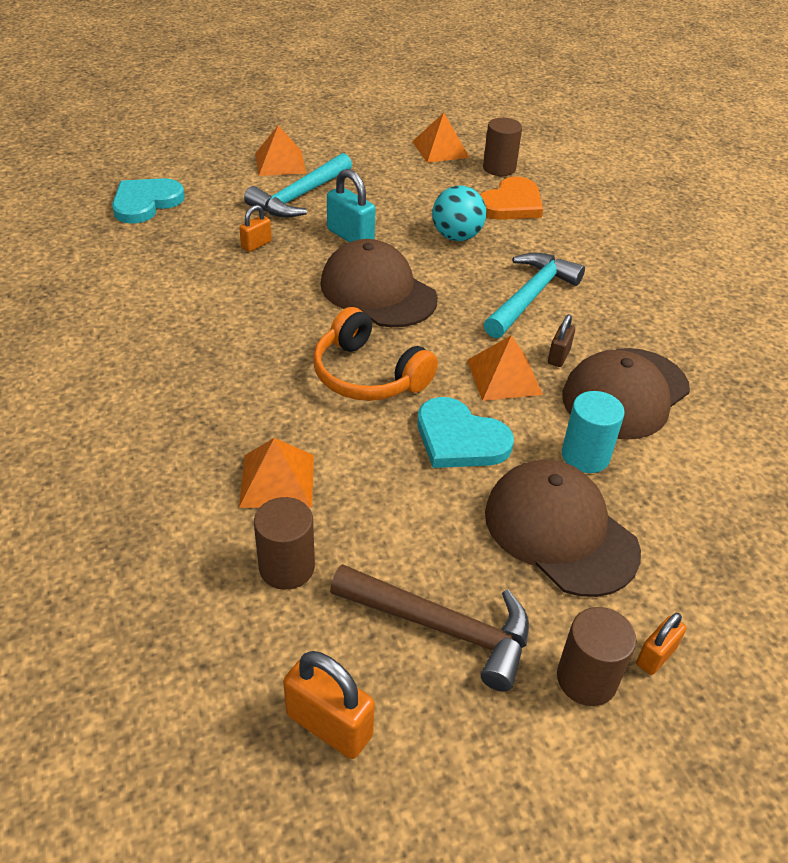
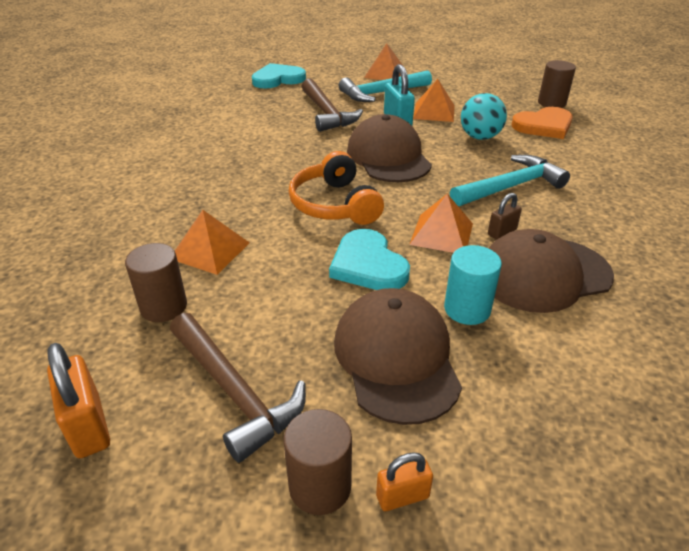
camera: 30 degrees right, 5 degrees down
(256, 244) = (327, 113): orange padlock -> brown hammer
(440, 149) = (512, 84): orange pyramid -> orange pyramid (434, 112)

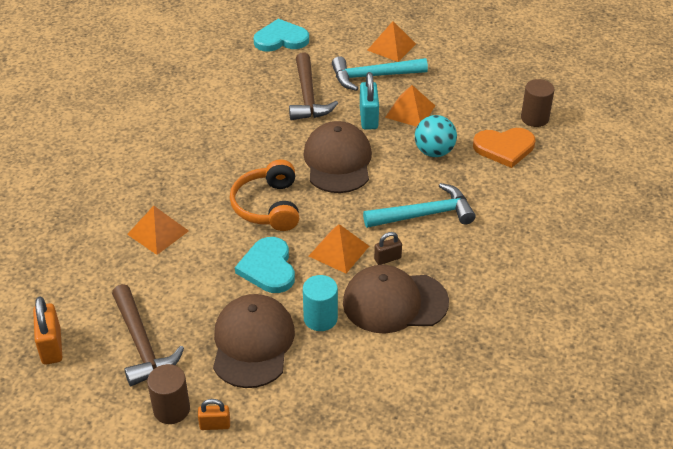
camera: 15 degrees right, 5 degrees up
(163, 307) = (113, 274): brown cylinder -> none

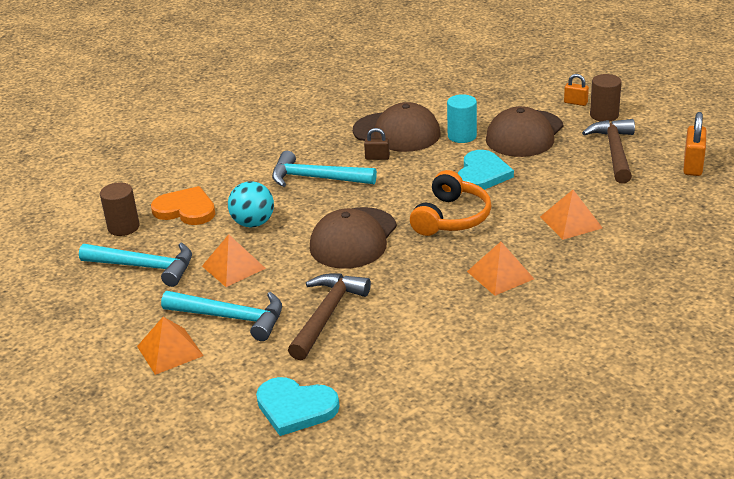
camera: 150 degrees left, 10 degrees down
(339, 251) = (413, 171): orange pyramid -> orange pyramid (500, 275)
(368, 118) = (283, 271): turquoise padlock -> none
(476, 93) = (145, 267): none -> turquoise hammer

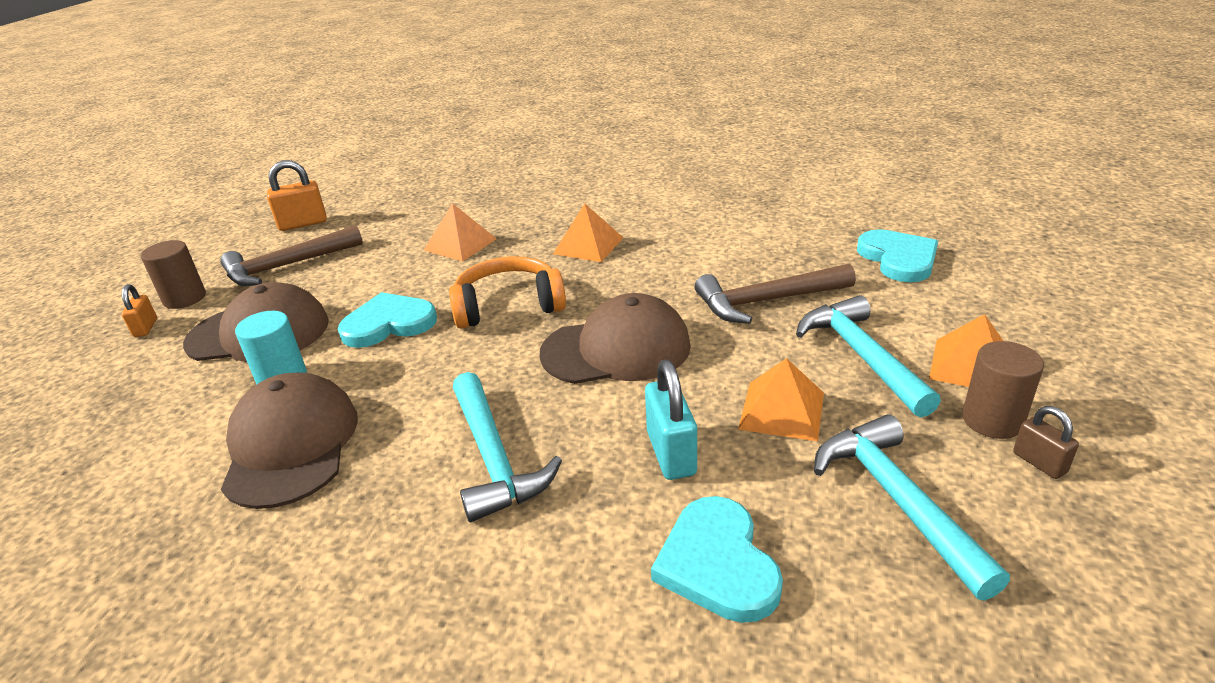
camera: 125 degrees left, 0 degrees up
(123, 227) = (856, 619): brown cylinder -> brown cylinder (992, 420)
(186, 209) = (717, 563): orange heart -> turquoise heart
(253, 223) = (671, 453): turquoise ball -> turquoise padlock
(377, 157) = (389, 427): brown padlock -> brown padlock (1039, 463)

